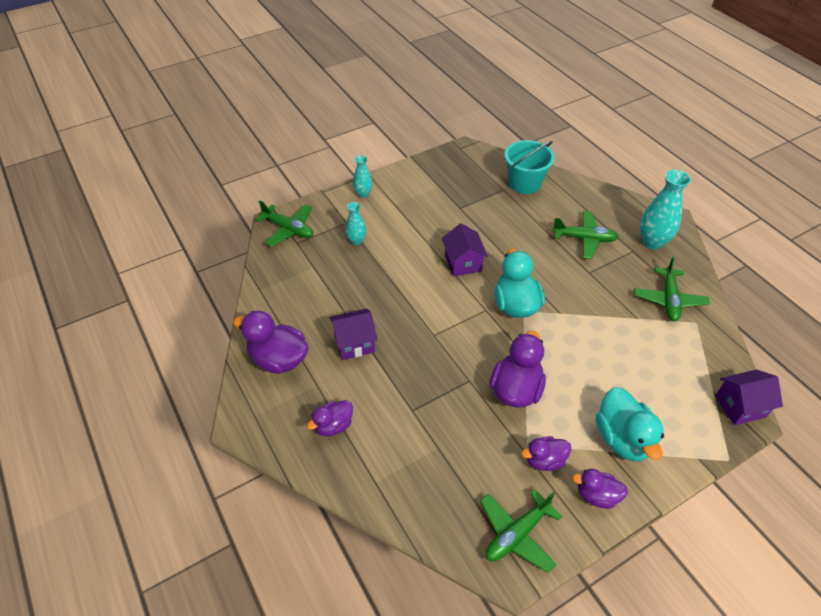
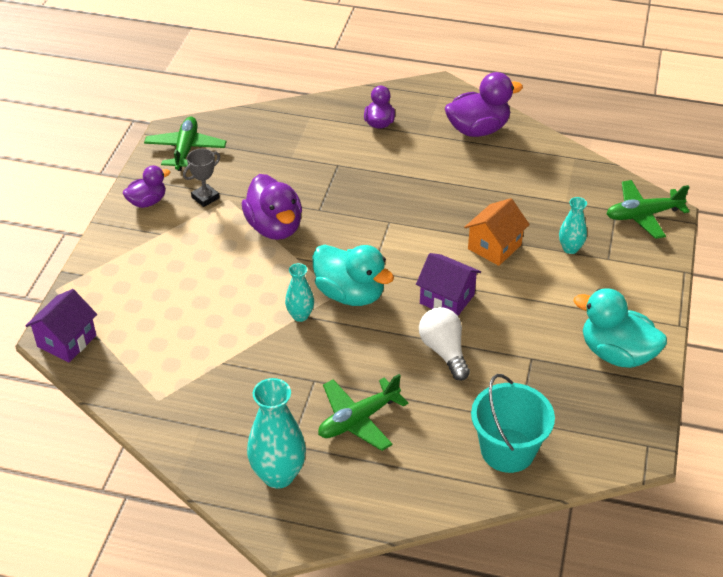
camera: 135 degrees right, 5 degrees down
(354, 343) = (441, 174): purple house -> none
(363, 194) = (645, 299): turquoise vase -> turquoise vase (300, 315)
(395, 271) = (494, 247): none -> orange house
(500, 239) = (444, 351): none -> white light bulb
(544, 460) = (205, 198): purple duck -> grey trophy
(622, 438) = (156, 249): turquoise duck -> turquoise duck (616, 353)
(669, 299) = (204, 407): green plane -> none

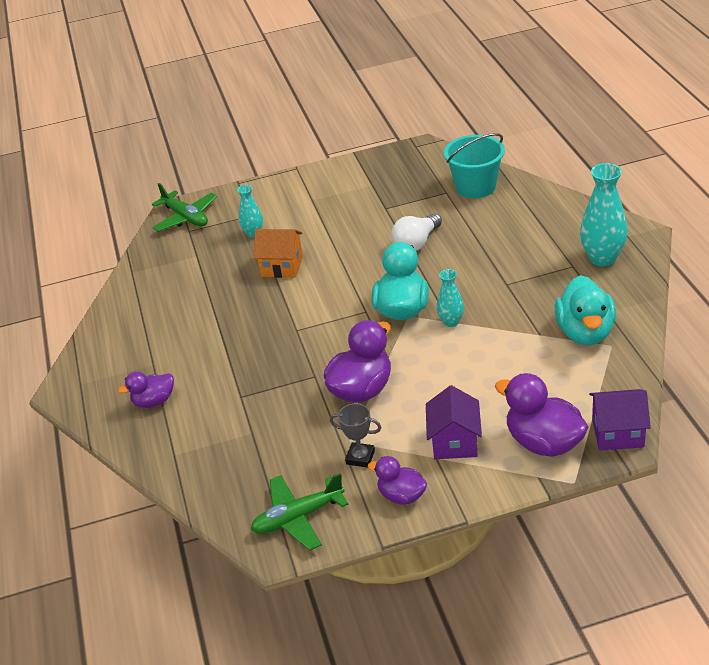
camera: 115 degrees left, 5 degrees down
(358, 419) = (518, 249): green plane -> none
(447, 299) = (362, 263): purple house -> purple house (454, 442)
(478, 129) = (124, 337): purple duck -> purple duck (543, 442)
(616, 353) = (347, 180): turquoise duck -> turquoise duck (585, 332)

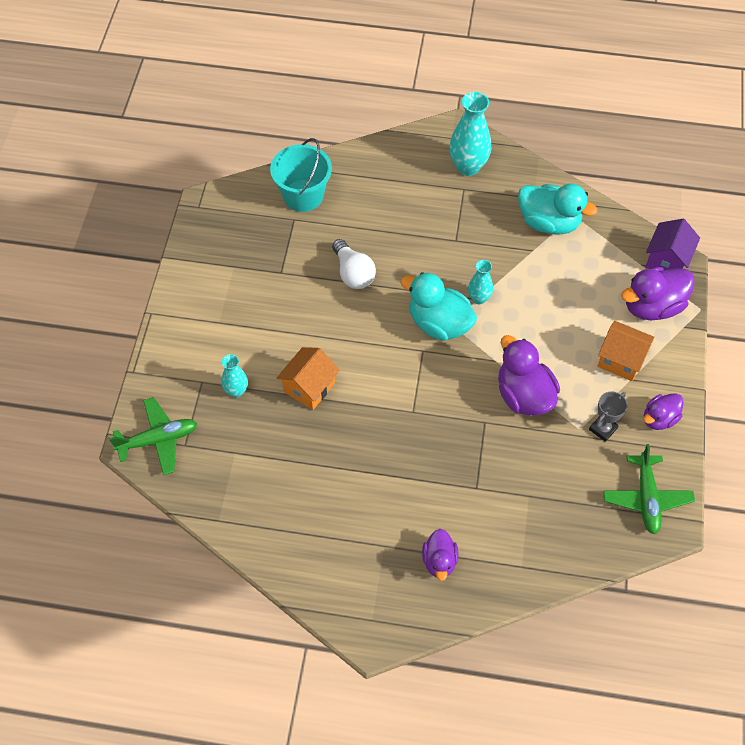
camera: 70 degrees left, 20 degrees up
(454, 442) = (621, 360): purple house -> orange house

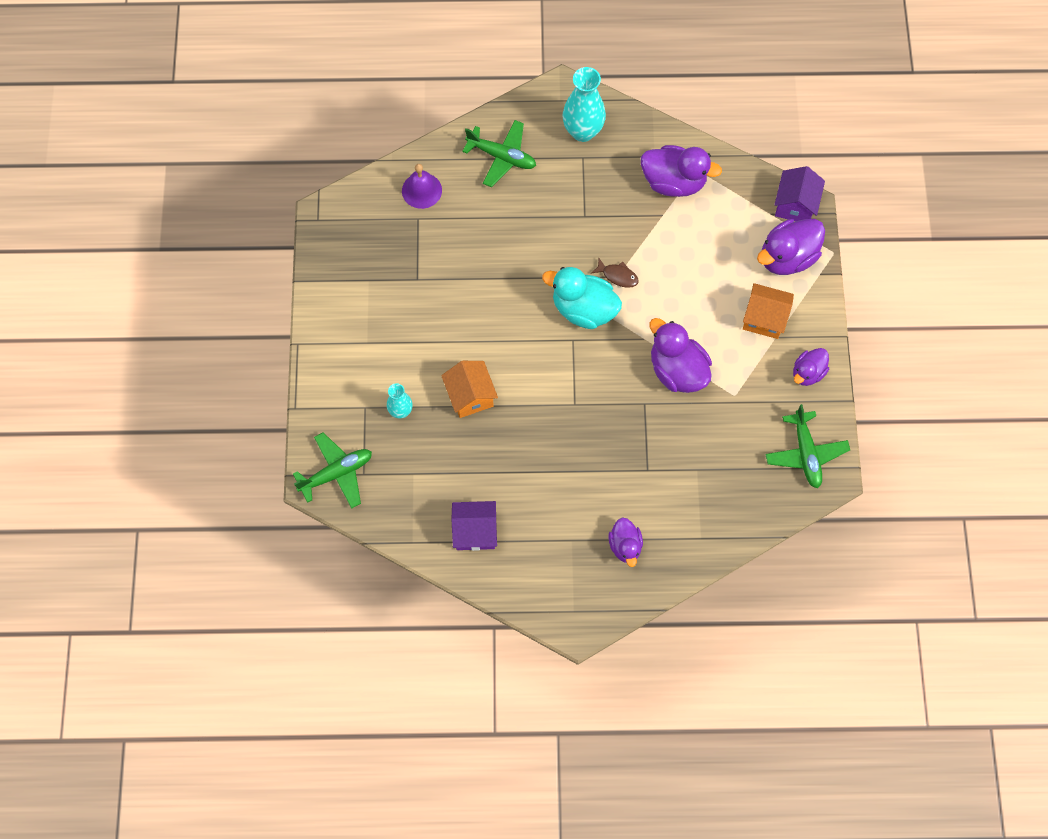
camera: 10 degrees left, 10 degrees up
(285, 520) = (475, 531): none -> purple house
(303, 195) = (421, 190): turquoise bucket -> purple bell
(309, 387) = (470, 396): orange house -> orange house turned 45 degrees counterclockwise
(353, 273) = (489, 268): white light bulb -> none
(386, 177) = (501, 157): none -> green plane
(479, 298) = (618, 276): turquoise vase -> brown fish
(549, 222) = (673, 182): turquoise duck -> purple duck
(603, 429) = (756, 392): grey trophy -> none

